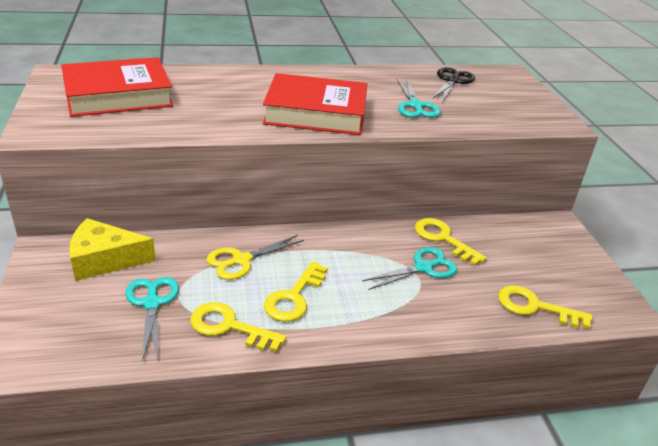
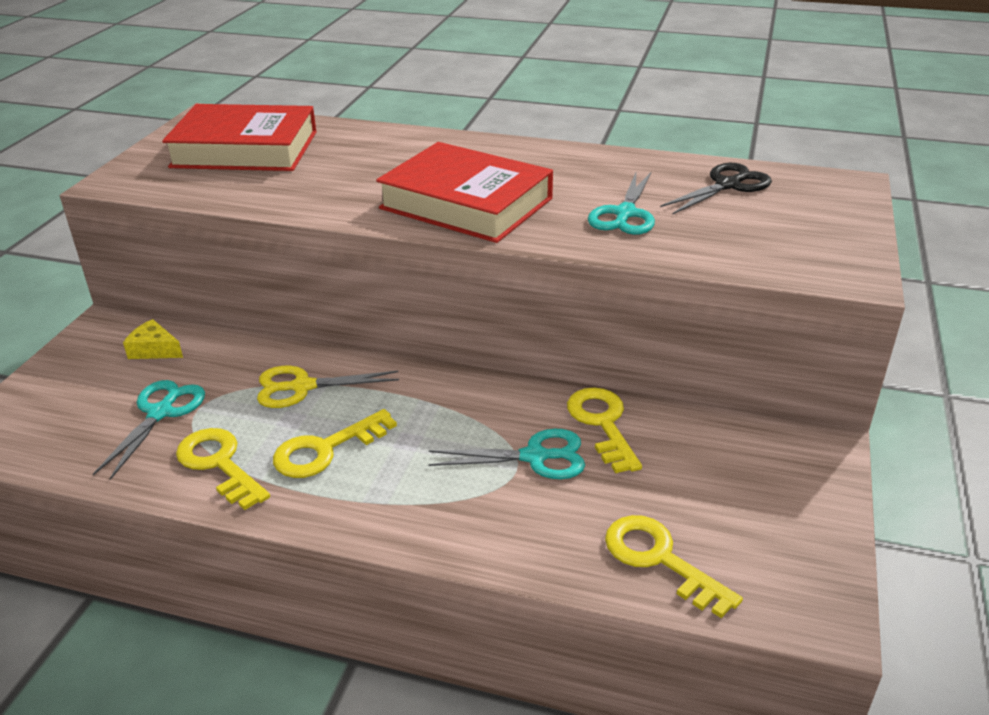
camera: 30 degrees right, 0 degrees up
(104, 260) = (154, 350): yellow cheese -> yellow cheese, size x0.56

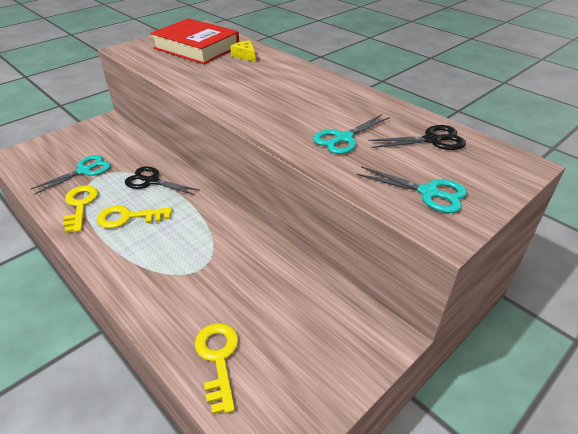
camera: 30 degrees right, 5 degrees up
(154, 350) = (113, 139): yellow cheese -> yellow cheese (245, 56)
(302, 387) = (151, 181): yellow scissors -> black scissors
(466, 203) = (263, 105): red book -> none
(535, 457) = (217, 266): turquoise scissors -> turquoise scissors (429, 193)
(602, 424) = (271, 263): yellow key -> none

